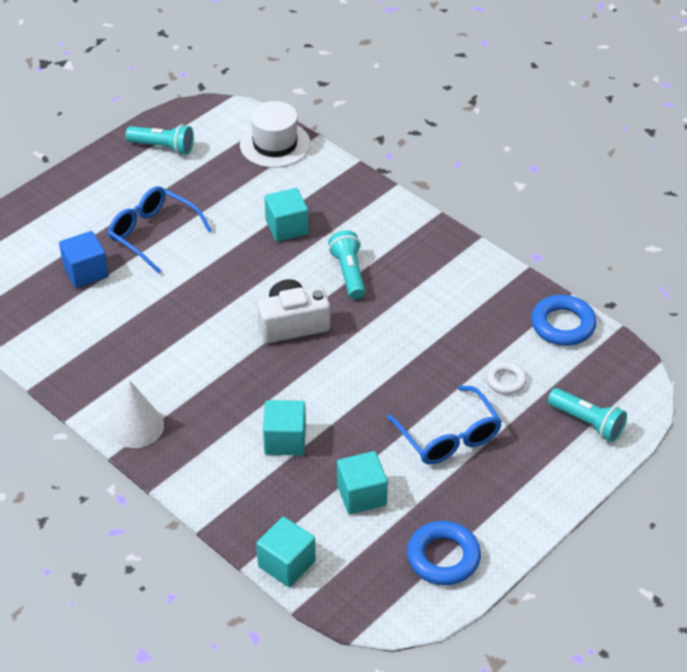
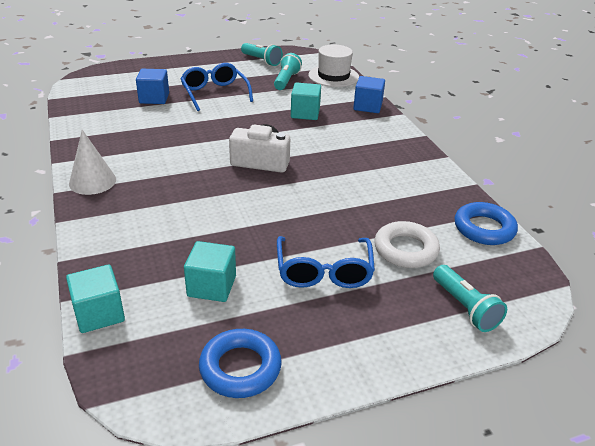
camera: 25 degrees right, 10 degrees down
(285, 440) = (187, 226): turquoise cube -> none
(349, 273) = (328, 147): turquoise flashlight -> turquoise flashlight (286, 80)
(350, 186) = (367, 106): none -> blue cube
(506, 381) = (405, 249): white ring -> white ring, size x1.65

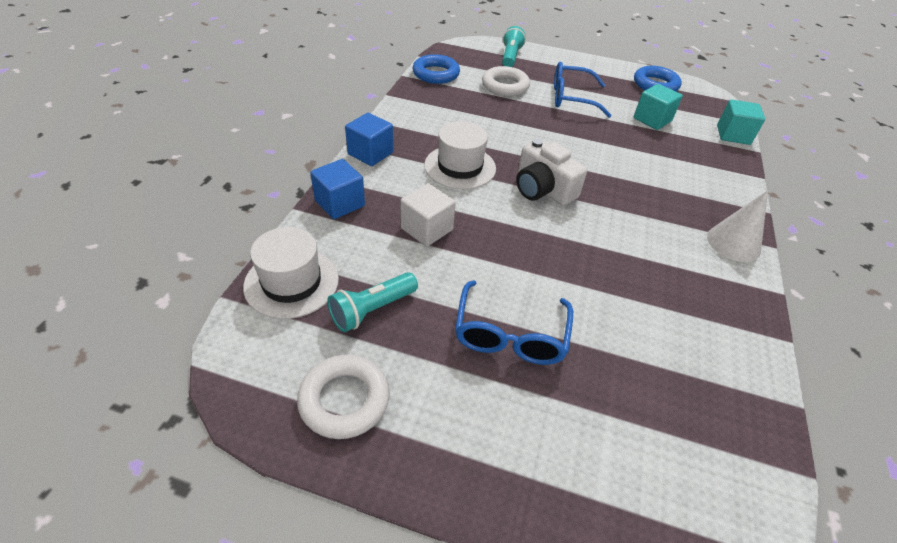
camera: 145 degrees left, 10 degrees up
(154, 98) = (615, 373): blue cube -> blue cube (370, 153)
(261, 61) = (344, 400): turquoise flashlight -> white ring
(305, 113) = (427, 229): turquoise cube -> white cube
(324, 271) = (572, 98): blue glasses -> blue glasses turned 120 degrees counterclockwise
(334, 152) = (460, 167): none -> white hat

